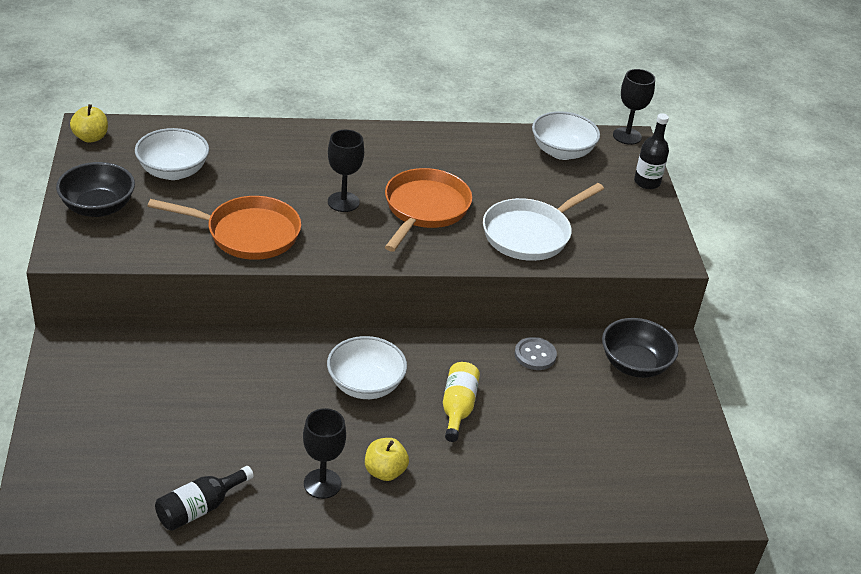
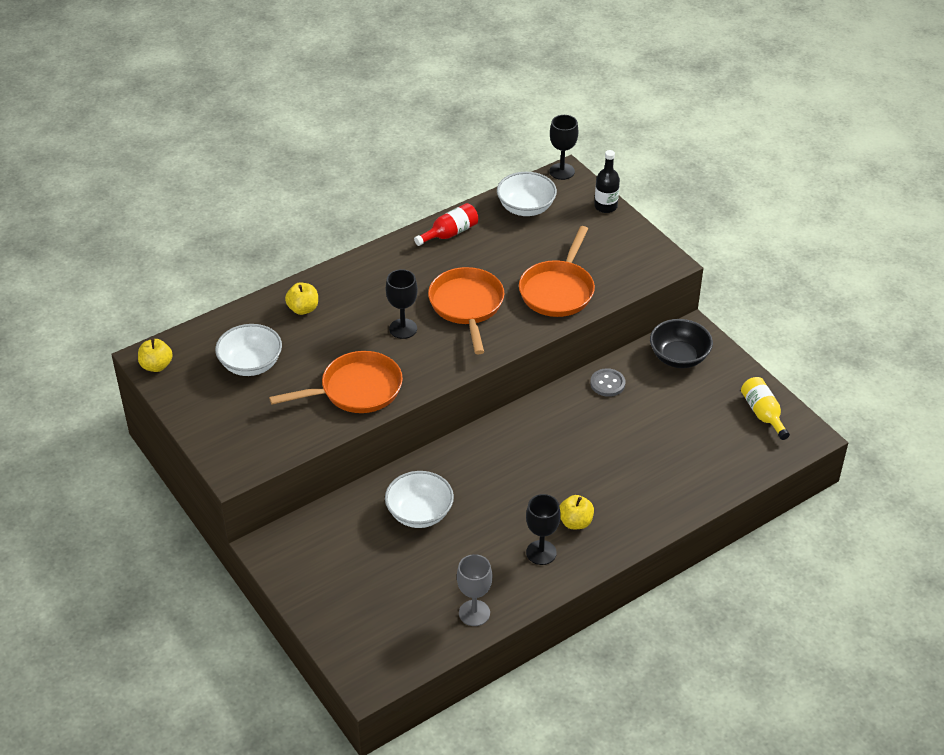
camera: 25 degrees left, 5 degrees up
(98, 207) = (223, 423): black bowl -> none
(199, 508) = (474, 613): black bottle -> grey goblet
(266, 147) = (303, 309): none -> yellow apple
(365, 385) = (510, 466): white bowl -> white bowl (419, 513)
(458, 408) = (586, 450): yellow bottle -> yellow bottle (763, 414)
(466, 143) = (450, 233): none -> red bottle
(530, 234) = (558, 290): white pan -> orange pan

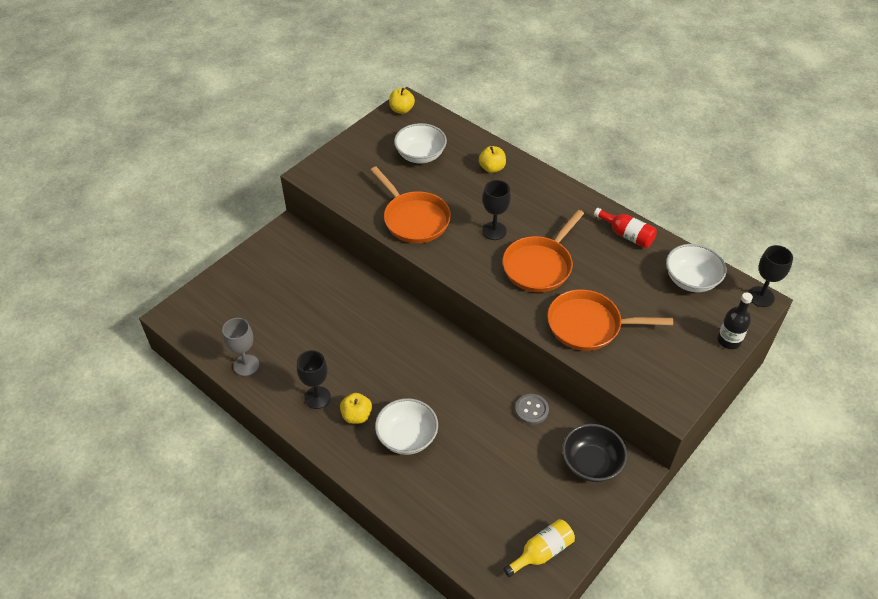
camera: 75 degrees right, 5 degrees up
(419, 513) = (340, 309): white bowl -> white bowl (407, 437)
(467, 306) = (539, 265): orange pan -> orange pan turned 150 degrees clockwise

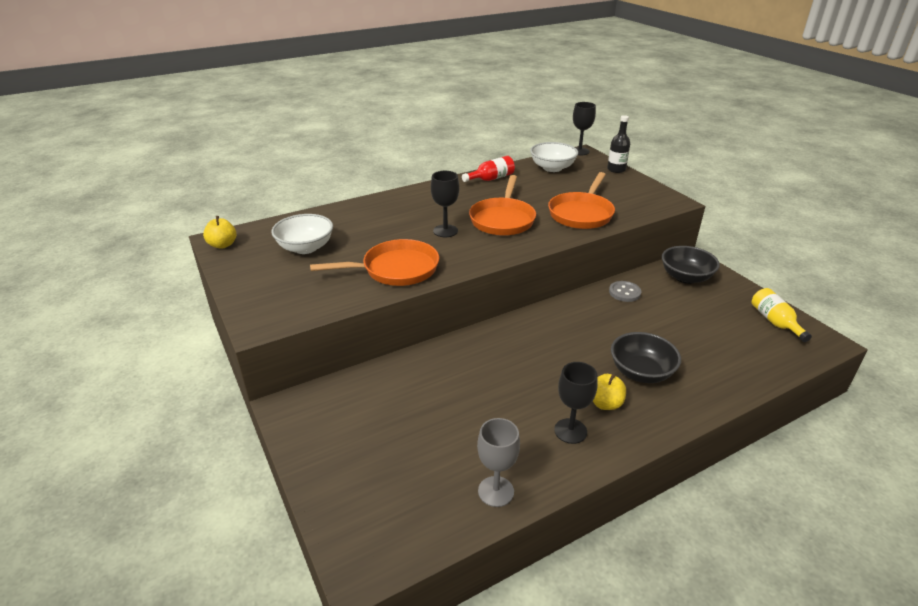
camera: 70 degrees left, 15 degrees down
(407, 437) = (641, 372): white bowl -> black bowl
(492, 168) = (362, 215): yellow apple -> none
(539, 265) = (502, 219): orange pan -> orange pan turned 45 degrees clockwise

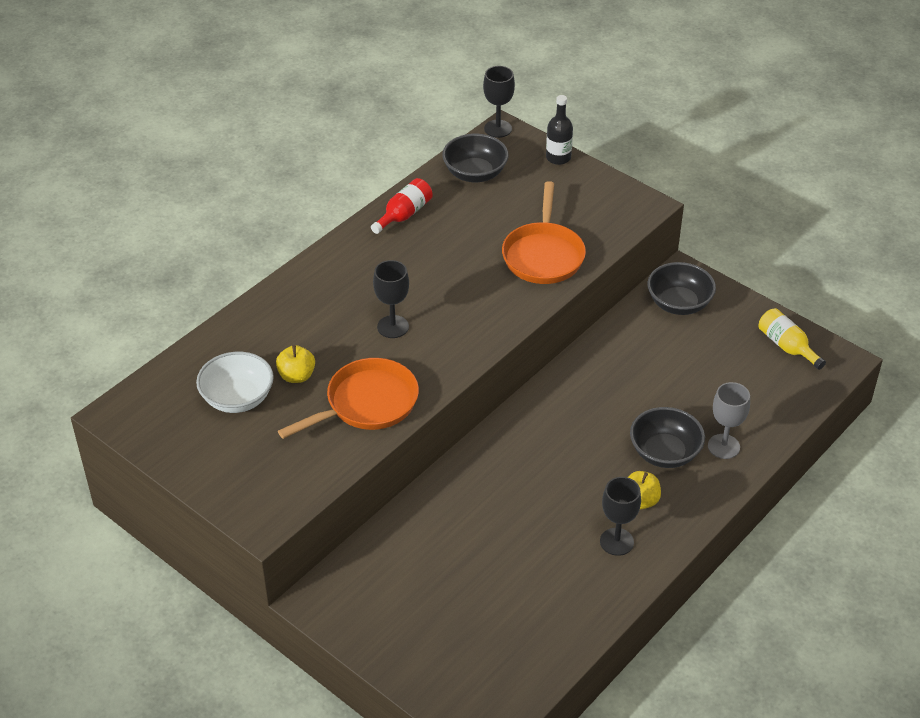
camera: 20 degrees left, 10 degrees up
(223, 245) = (129, 421): yellow apple -> yellow apple (296, 376)
(496, 491) = (570, 624): grey goblet -> grey goblet (723, 446)
(502, 219) = (453, 289): orange pan -> none
(552, 168) = (475, 173): white bowl -> black bowl
(624, 292) = (616, 346): grey button -> none

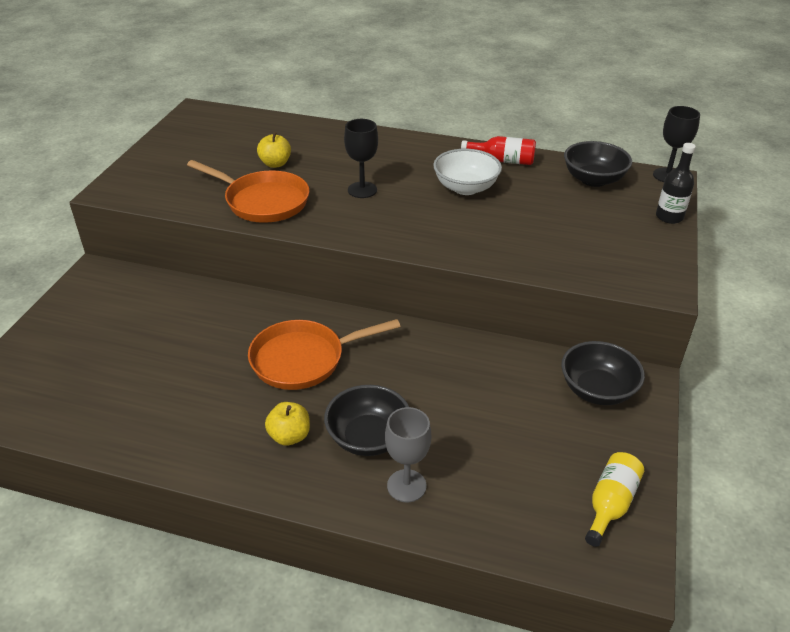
camera: 65 degrees right, 5 degrees down
(237, 398) = (236, 147): white bowl -> white bowl (465, 188)
(543, 255) = (523, 242): orange pan -> orange pan (303, 359)
(616, 542) = (225, 433): black goblet -> none

